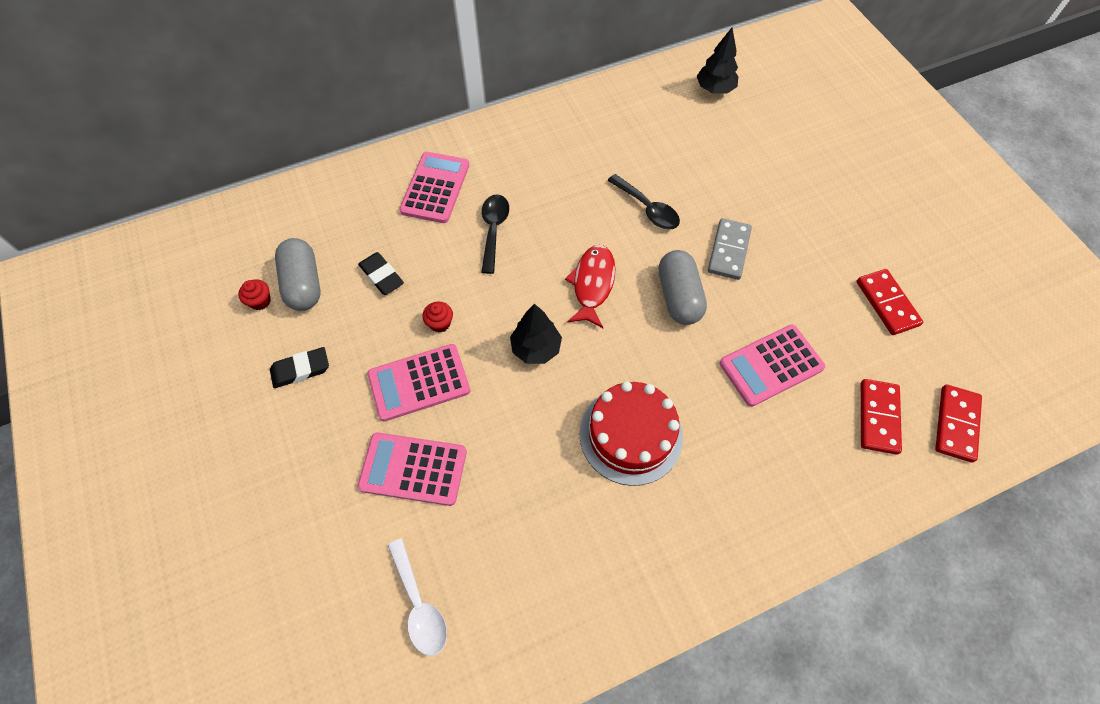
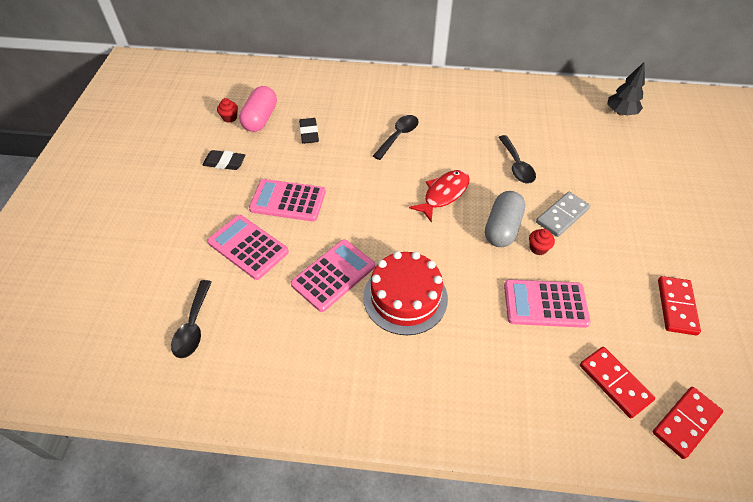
camera: 30 degrees right, 10 degrees down
(303, 284) = (260, 119): grey capsule -> pink capsule
(419, 604) = (193, 326): white spoon -> black spoon
(435, 188) = (378, 99): pink calculator -> pink calculator (333, 275)
(440, 323) = (325, 174): red cupcake -> red cupcake (538, 248)
(536, 348) = (377, 215): black tree -> none
(878, 417) = (614, 382): red domino -> red domino turned 75 degrees counterclockwise

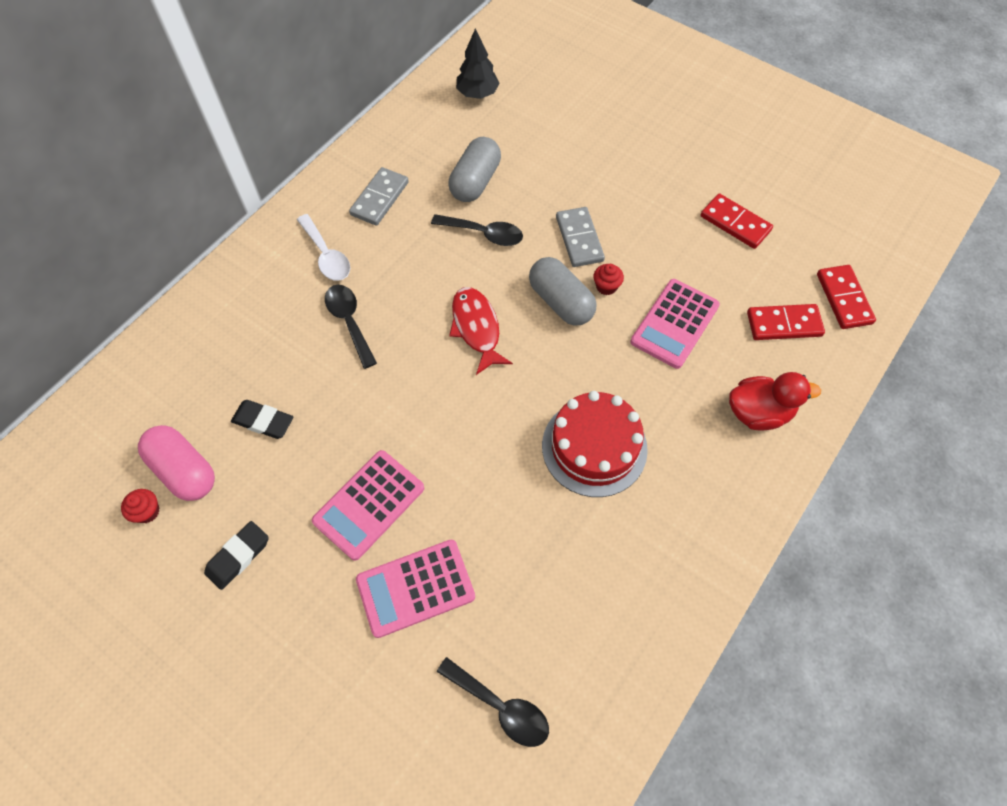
camera: 60 degrees left, 10 degrees up
(333, 275) = (520, 507): pink calculator -> none
(433, 106) = (326, 255): none -> white spoon
(494, 108) = (379, 198): none -> grey domino
(515, 396) = (758, 412): none -> red duck
(551, 143) = (475, 181): none -> grey capsule

